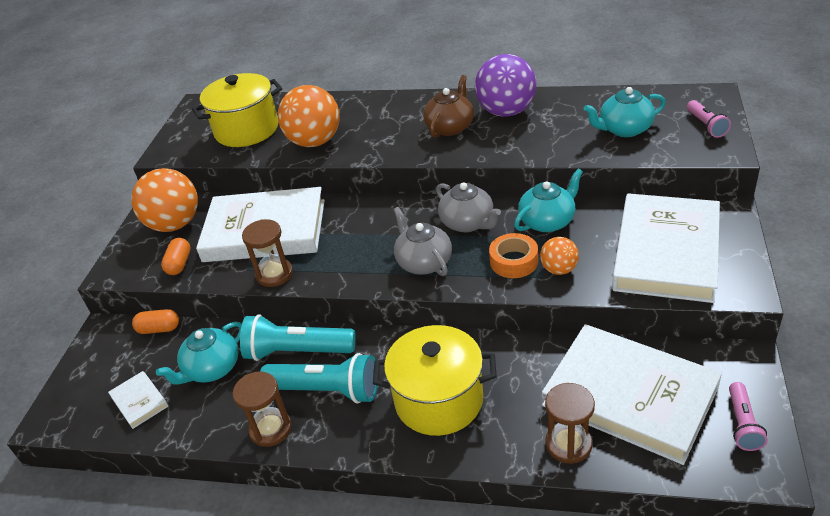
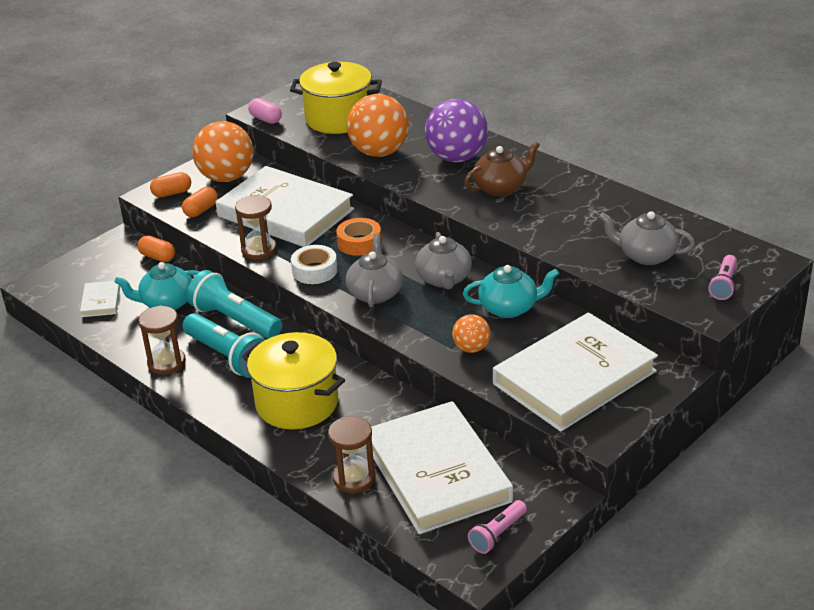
camera: 30 degrees right, 5 degrees down
(133, 261) = (172, 193): none -> orange capsule
(178, 156) = (265, 119): none -> pink capsule
(347, 268) = (314, 270): none -> white tape
(506, 112) = (565, 195): purple ball -> purple ball (457, 158)
(514, 261) = (444, 325): orange tape -> orange tape (359, 243)
(624, 129) = (646, 255): turquoise teapot -> grey teapot

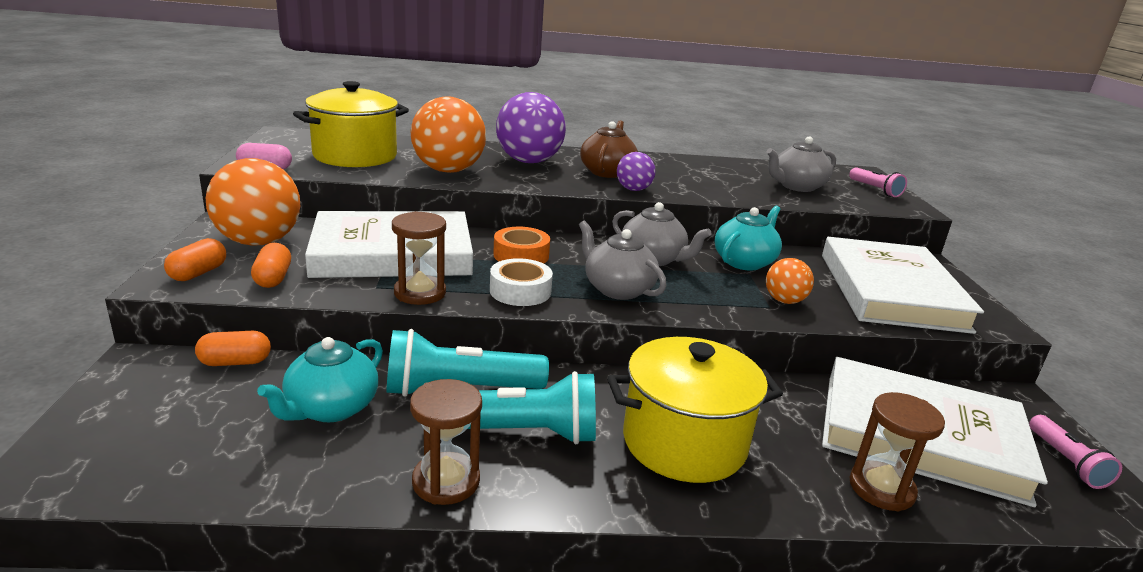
camera: 50 degrees left, 10 degrees down
(101, 301) = (211, 450): white book -> none
(485, 214) = (633, 189): none -> purple ball

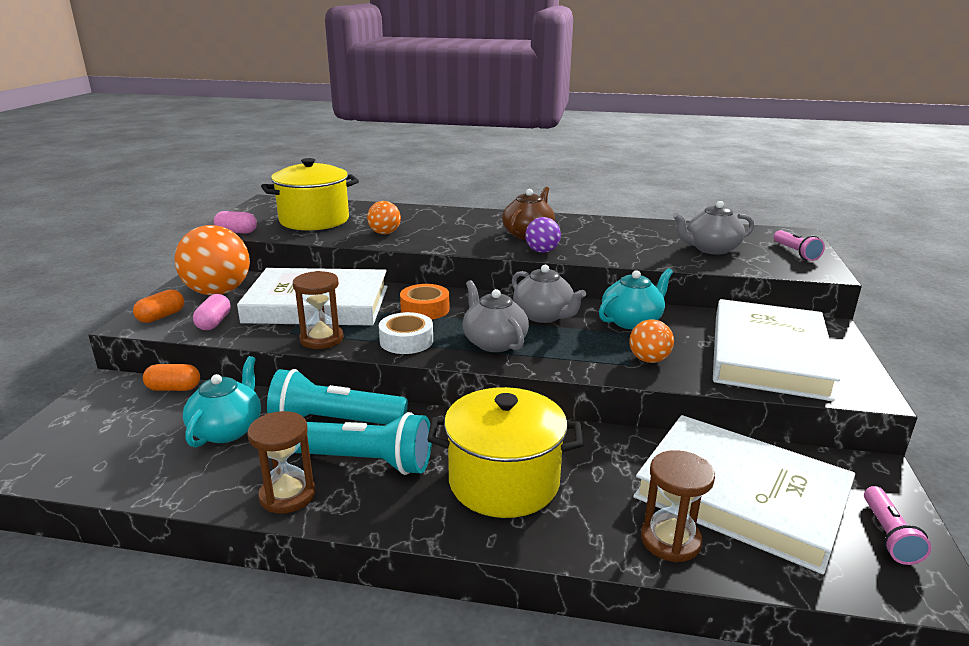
camera: 15 degrees right, 0 degrees up
(273, 278) = (214, 323): orange capsule -> pink capsule
(331, 408) = (227, 430): turquoise teapot -> turquoise teapot turned 150 degrees clockwise
(448, 170) = (385, 233): orange ball -> orange ball, size x0.52
(529, 161) = (461, 224): purple ball -> none

